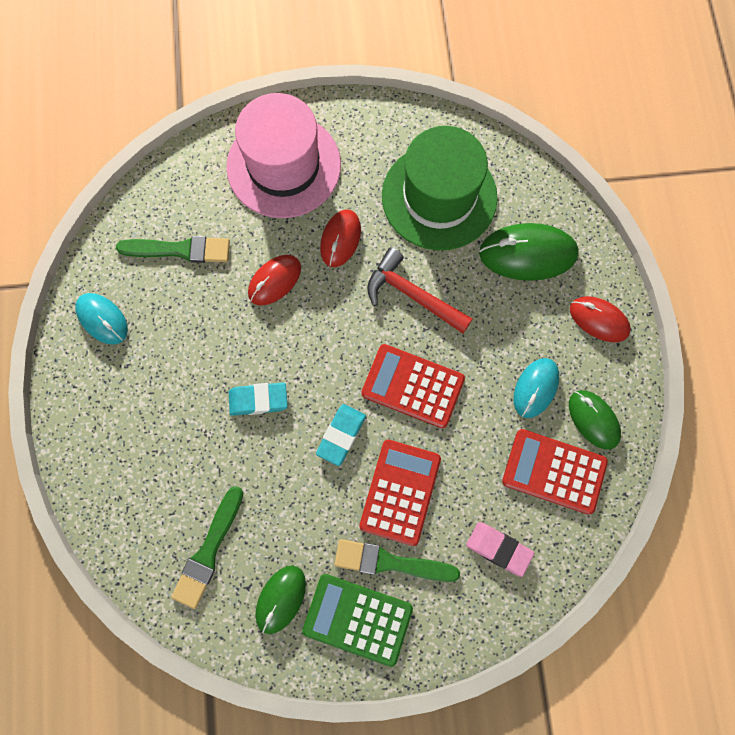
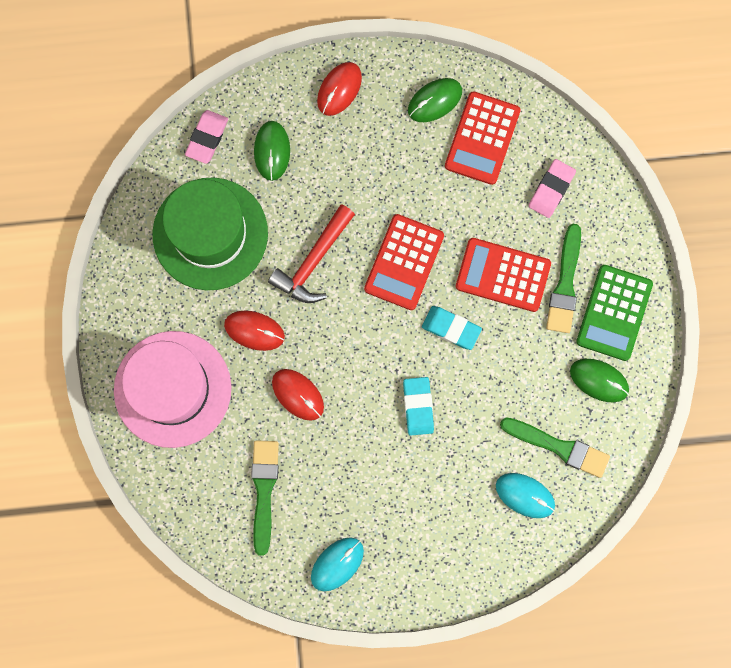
camera: 90 degrees left, 5 degrees up
(527, 254) = (272, 151): green mouse -> green mouse, size x0.64
(535, 388) = (405, 150): turquoise mouse -> turquoise mouse (525, 495)
(538, 192) = (207, 138): none -> pink eraser

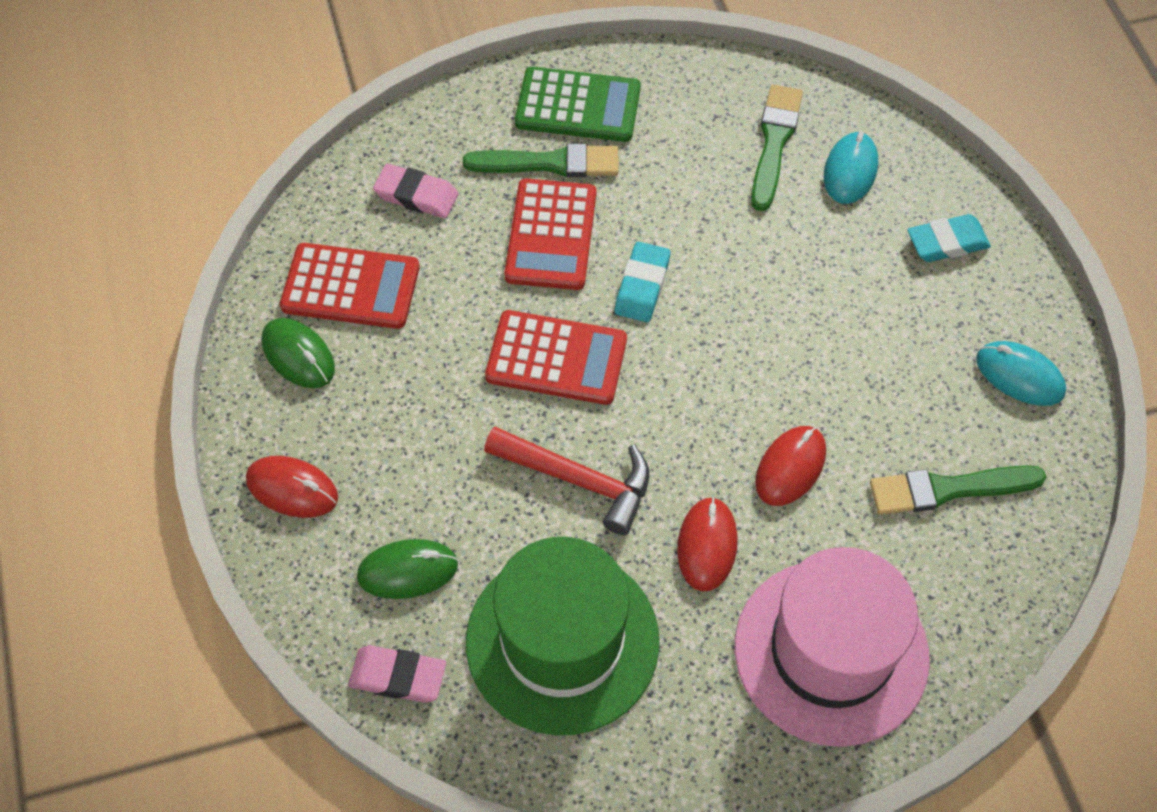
camera: 100 degrees left, 20 degrees down
(418, 406) = (765, 310): turquoise eraser -> turquoise eraser (947, 242)
(599, 380) = (673, 111): green mouse -> none

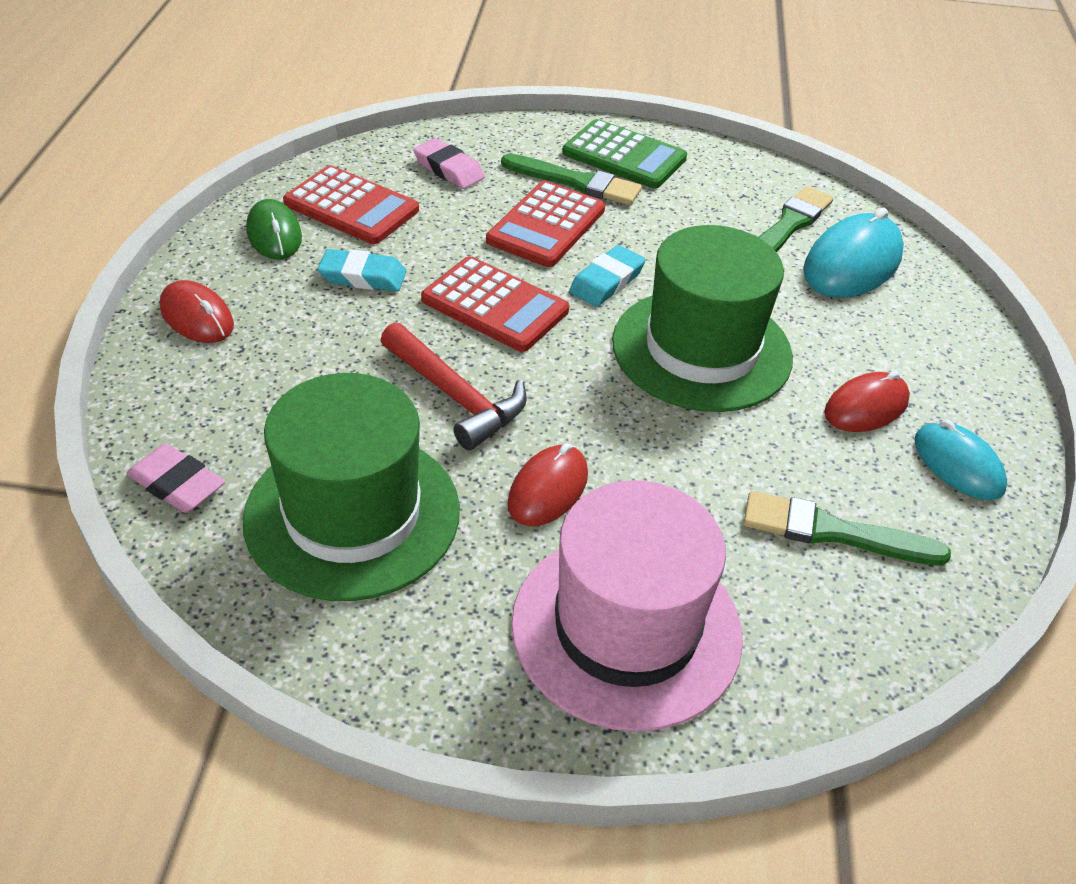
camera: 20 degrees right, 15 degrees down
(407, 571) = (249, 408): green mouse -> none
(762, 334) = (701, 349): none -> green hat
(790, 467) = (671, 457): red mouse -> red mouse (866, 407)
(850, 171) = (852, 264): turquoise mouse -> turquoise mouse, size x1.56
(947, 242) = (926, 340): turquoise eraser -> turquoise eraser (363, 276)

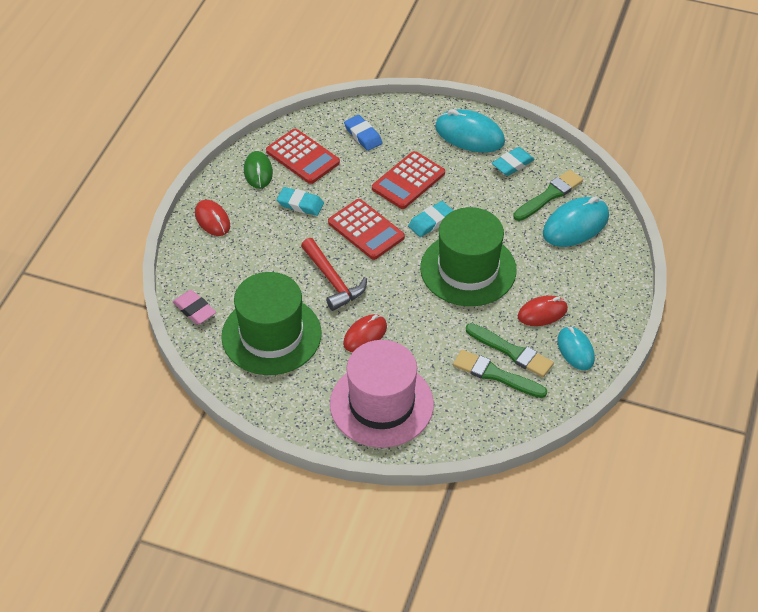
camera: 15 degrees right, 5 degrees up
(449, 169) = (363, 135): pink eraser -> blue eraser
(575, 182) = (434, 152): green brush -> green brush (511, 352)
(624, 156) = (469, 135): green calculator -> turquoise mouse
(709, 188) = (512, 164): none -> turquoise eraser

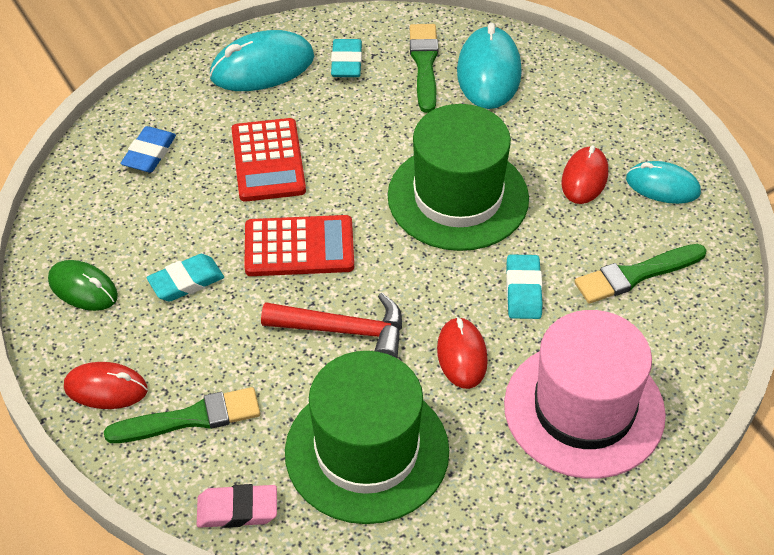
camera: 50 degrees left, 0 degrees up
(302, 157) = (113, 230): red calculator -> none
(363, 135) = (149, 153): blue eraser -> blue eraser turned 75 degrees counterclockwise
(431, 221) = (352, 182): turquoise eraser -> turquoise eraser (523, 290)
(511, 352) = (615, 239): green brush -> green brush (190, 418)

